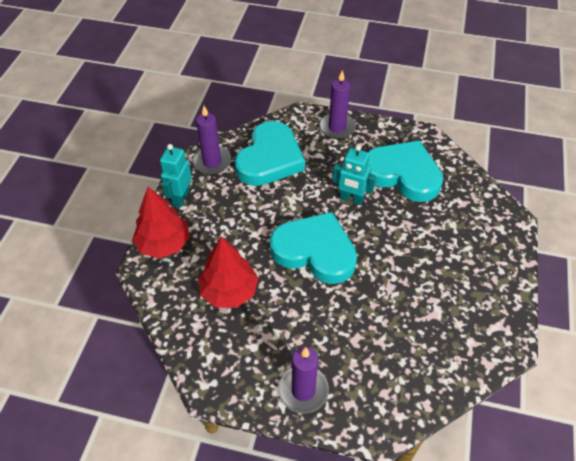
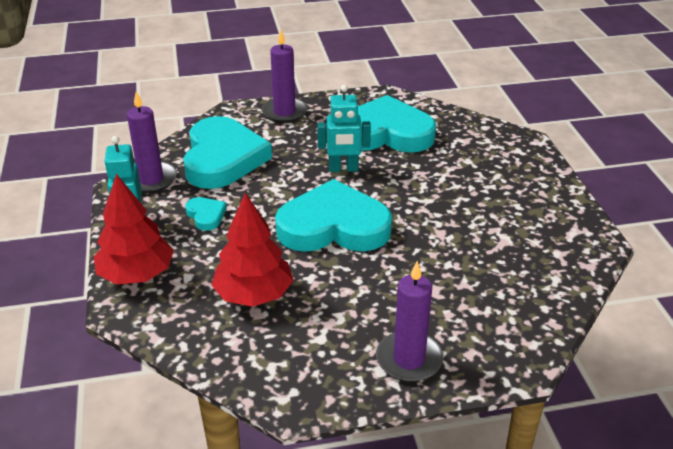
camera: 25 degrees left, 15 degrees down
(232, 208) = (206, 215): none -> turquoise heart

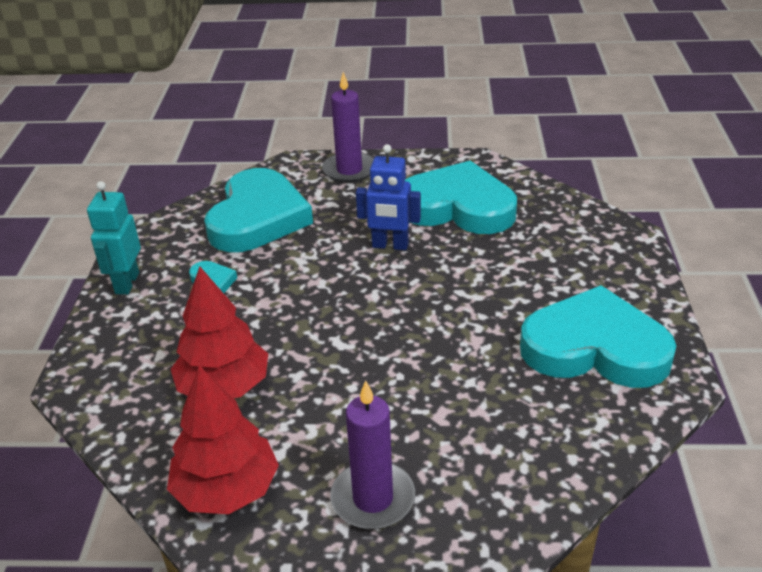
camera: 15 degrees right, 0 degrees up
(137, 274) = (107, 344): red tree -> red tree (227, 490)
(151, 180) = (169, 234): purple candle -> none
(333, 226) = (350, 315): turquoise heart -> turquoise heart (595, 348)
(343, 169) = (390, 245): turquoise robot -> blue robot

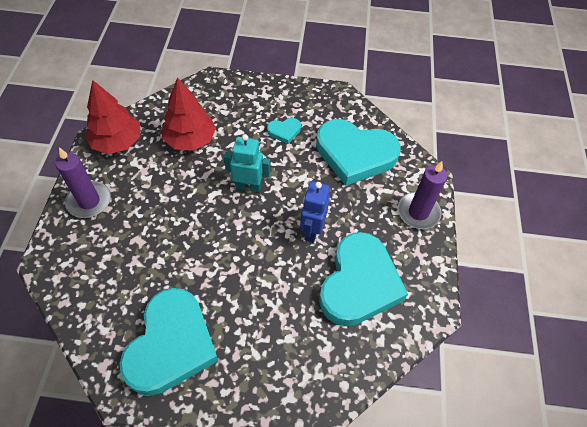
camera: 90 degrees right, 20 degrees up
(126, 283) = (291, 93): turquoise robot -> turquoise robot (248, 186)

